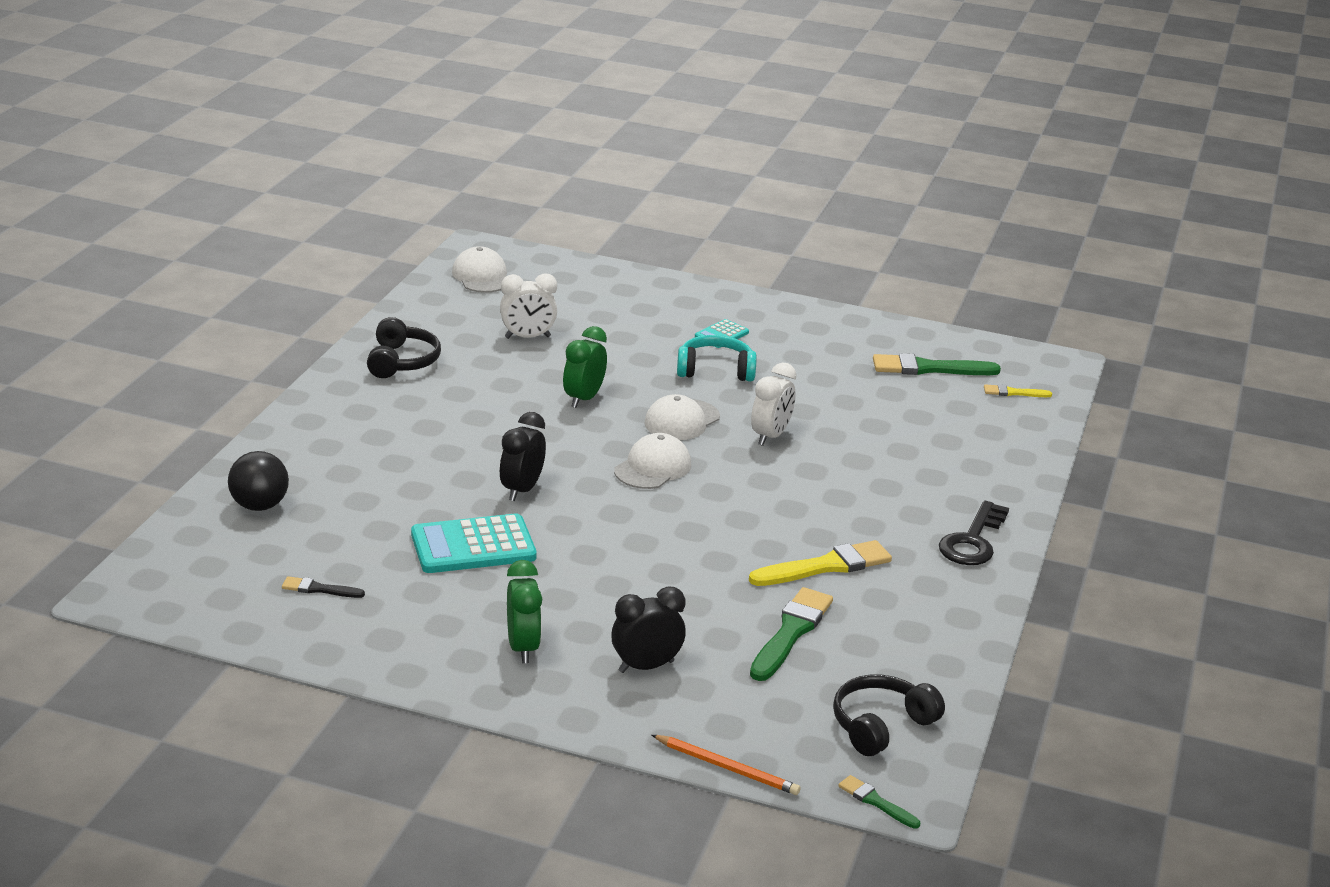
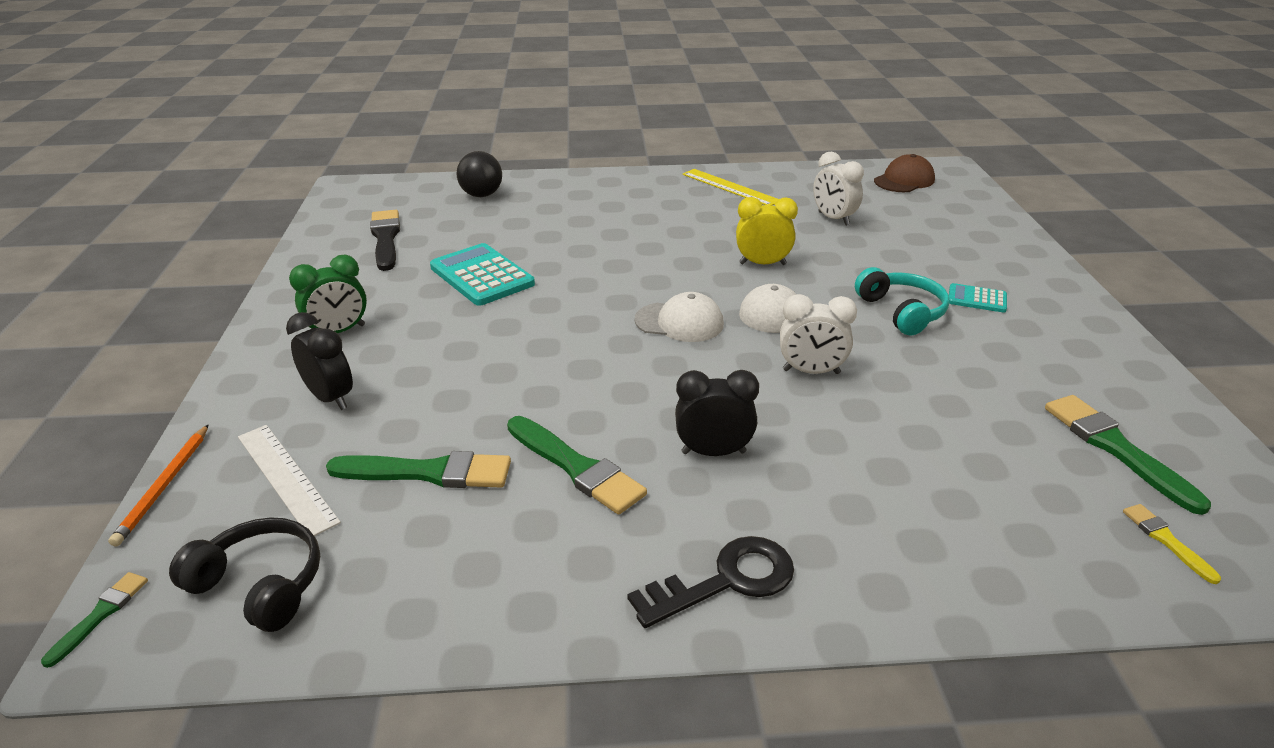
camera: 70 degrees right, 5 degrees up
(319, 589) = (385, 238): black brush -> black brush, size x1.91
(402, 361) = (730, 187): black headphones -> yellow ruler
(481, 276) = (904, 180): white cap -> brown cap
(522, 490) = (584, 274): black clock -> black clock (713, 452)
(583, 399) = (762, 264): green clock -> yellow clock
(755, 702) = (287, 477): none -> white ruler
(826, 566) = (576, 467): yellow brush -> green brush
(973, 541) = (726, 580): black key -> black key turned 150 degrees clockwise

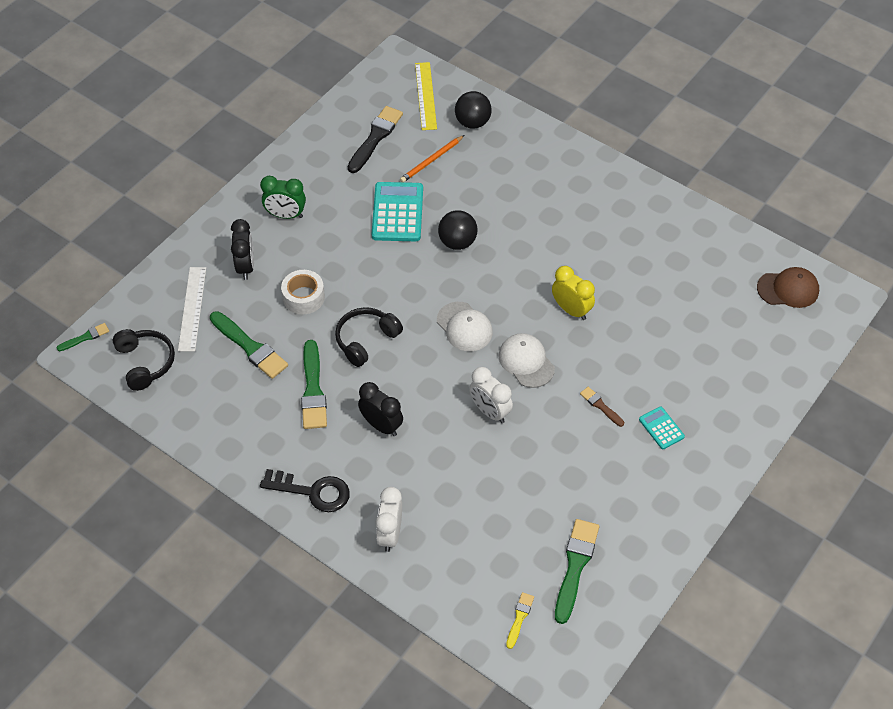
camera: 40 degrees right, 20 degrees up
(164, 486) = (143, 279): orange pencil -> orange pencil (431, 160)
(450, 388) = (303, 297): none -> white tape
(579, 269) = (457, 242): none -> black ball
(582, 386) = (366, 340): none -> black headphones
(730, 187) = (647, 217): yellow ruler -> yellow ruler (425, 96)
(833, 219) = (675, 297): white clock -> white clock (390, 534)
(902, 312) = (600, 406): turquoise headphones -> brown brush

